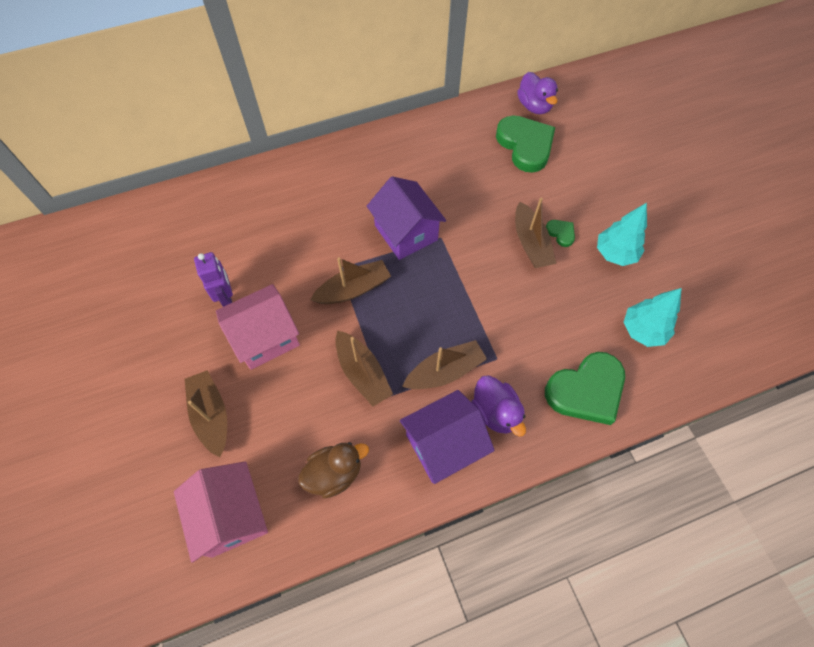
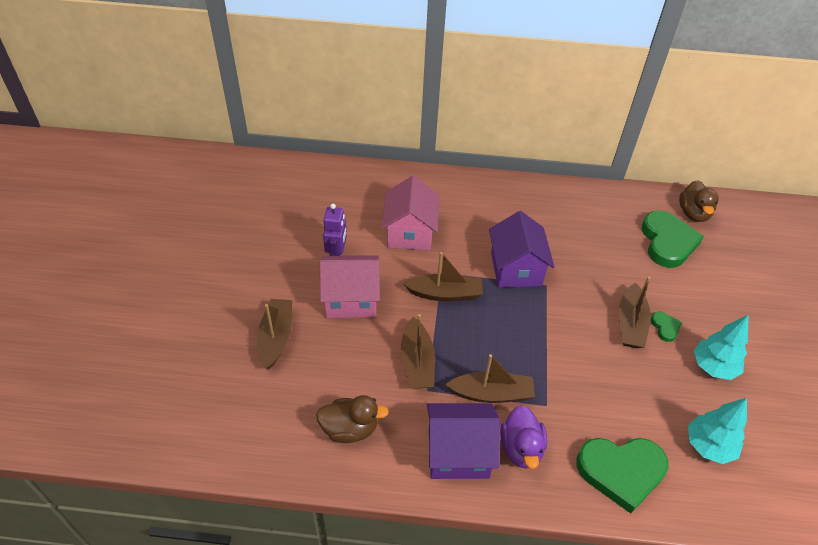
camera: 25 degrees right, 15 degrees down
(231, 515) = (249, 420): pink house -> pink house (410, 232)
(534, 106) = (693, 213): purple duck -> brown duck

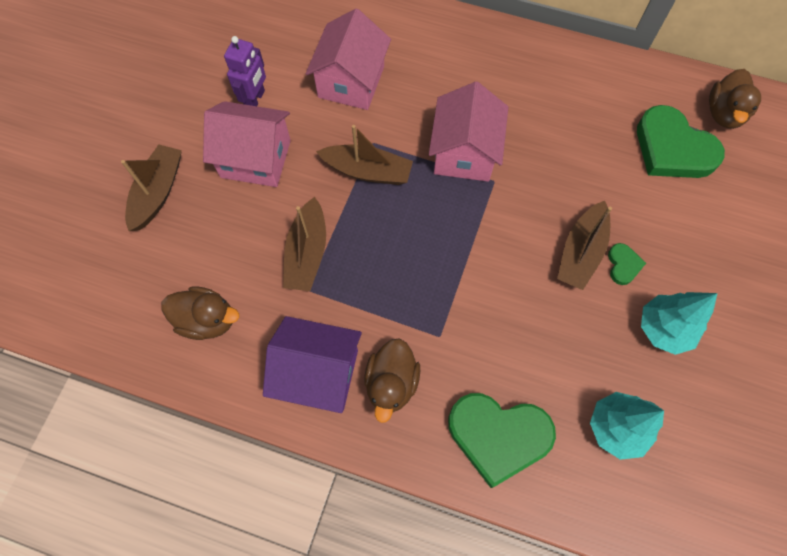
camera: 15 degrees right, 20 degrees up
(491, 394) = (380, 309): brown boat -> none
(516, 269) = (464, 153): purple house -> pink house
(521, 448) = (391, 383): purple duck -> brown duck
(667, 242) = (672, 148): green heart -> green heart turned 120 degrees clockwise

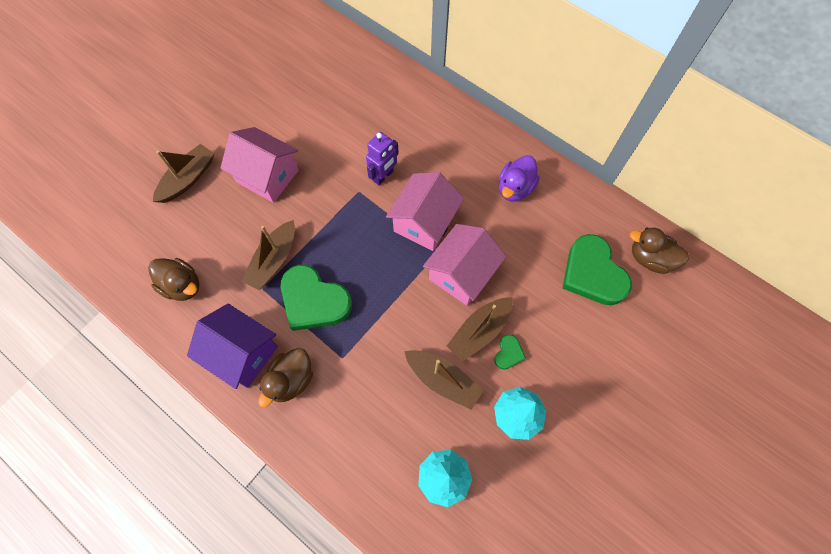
camera: 20 degrees right, 0 degrees up
(255, 99) = (286, 130): purple robot -> purple robot (383, 176)
(351, 82) = (363, 138): pink house -> pink house (462, 273)
(367, 171) = (345, 212): brown boat -> brown boat (443, 380)
(498, 436) = (351, 449): green heart -> green heart (314, 300)
(547, 84) = (515, 188): none -> purple duck
(724, 113) = (650, 258): brown duck -> brown duck turned 75 degrees clockwise

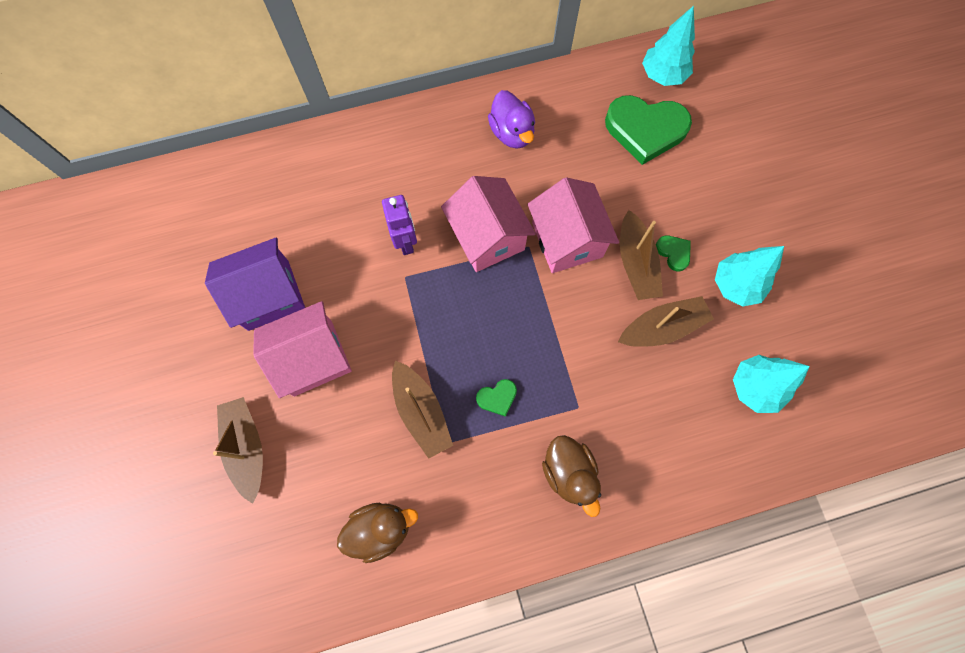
camera: 55 degrees left, 5 degrees up
(242, 353) = (506, 506): purple house -> purple house (268, 295)
(314, 300) = (497, 398): green heart -> green heart, size x0.45
(650, 258) = (663, 75): brown duck -> turquoise tree

